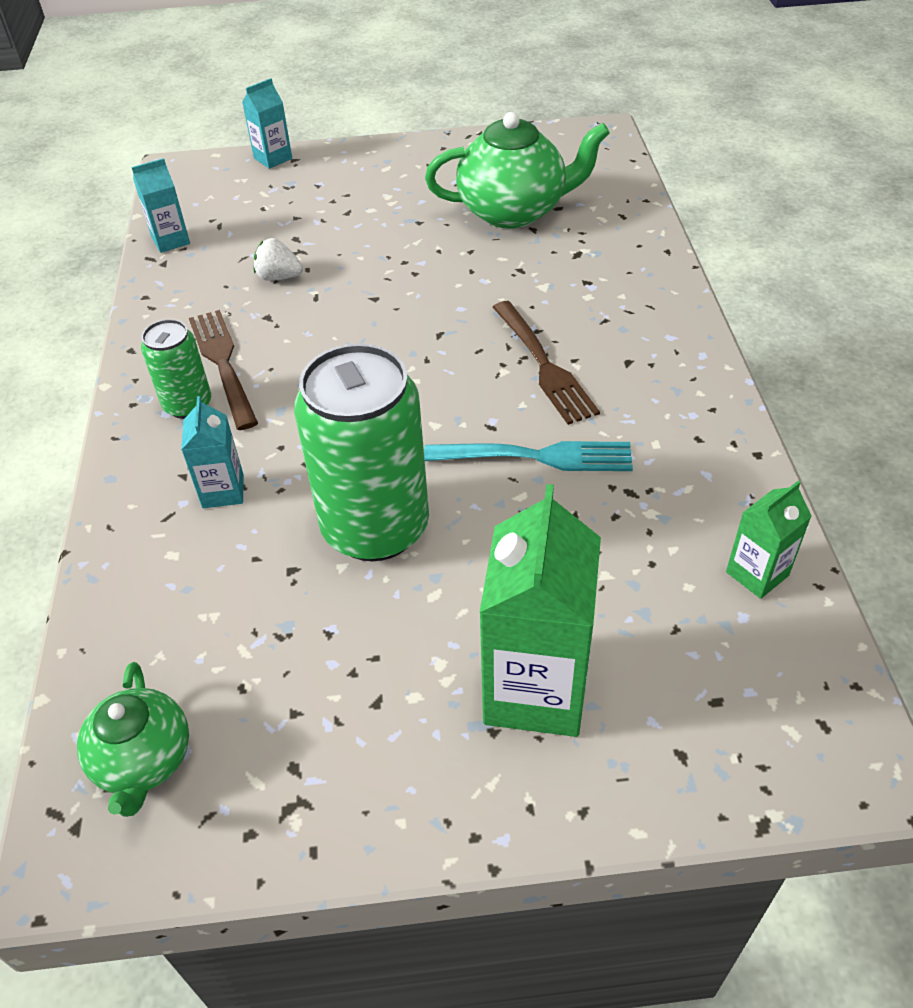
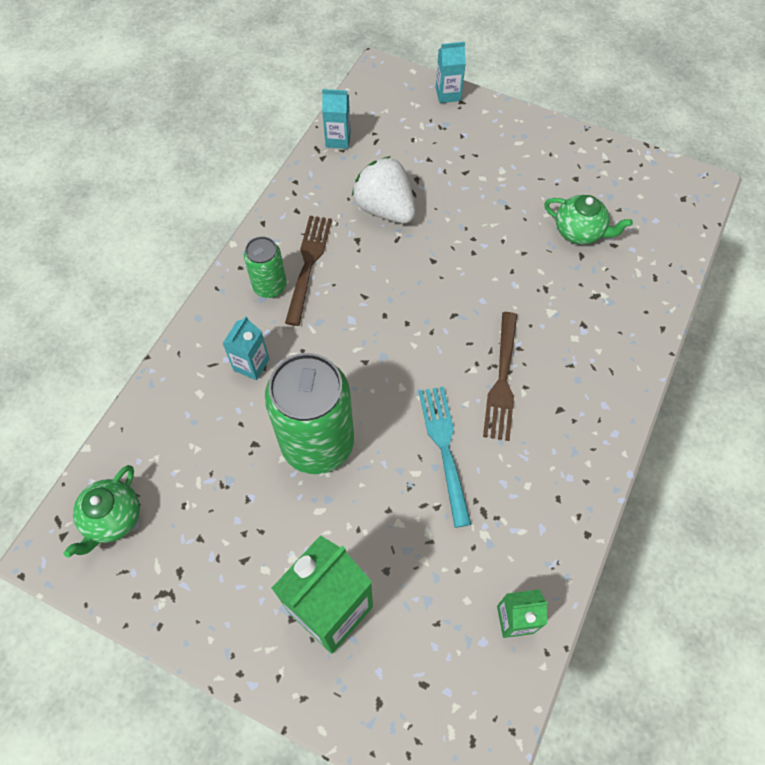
camera: 30 degrees right, 15 degrees up
(279, 277) = (385, 209): white strawberry -> white strawberry, size x1.87
(514, 211) = (579, 232): green teapot -> green teapot, size x0.60
(535, 457) = (445, 449): turquoise fork -> turquoise fork turned 135 degrees counterclockwise

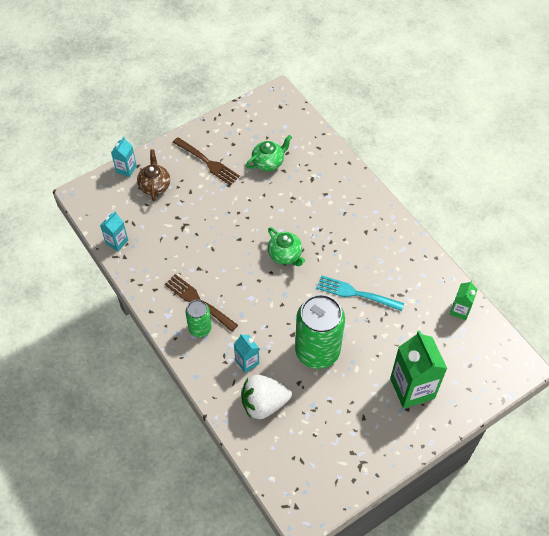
camera: 60 degrees left, 5 degrees down
(113, 518) = (301, 475): green teapot -> green teapot (285, 255)
(385, 209) = (187, 244): white strawberry -> white strawberry (264, 403)
(445, 133) = (155, 186): none -> brown teapot
(502, 379) = (333, 247): brown fork -> brown fork (207, 162)

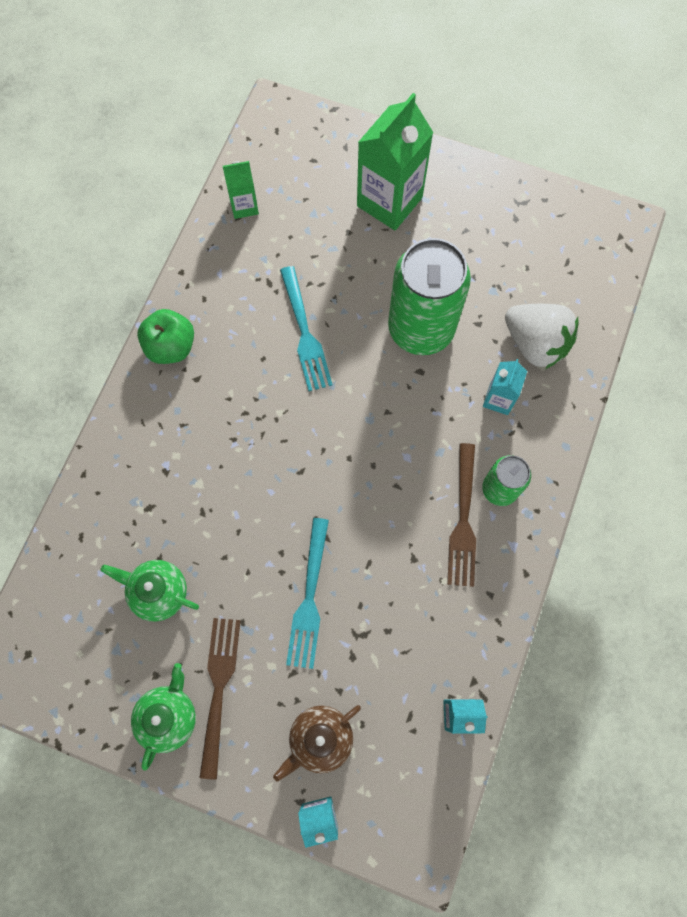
camera: 125 degrees left, 15 degrees up
(217, 216) = (309, 597): none -> turquoise fork
(285, 255) = (309, 457): green teapot -> green teapot (169, 716)
(392, 230) = (171, 347): none -> green apple

